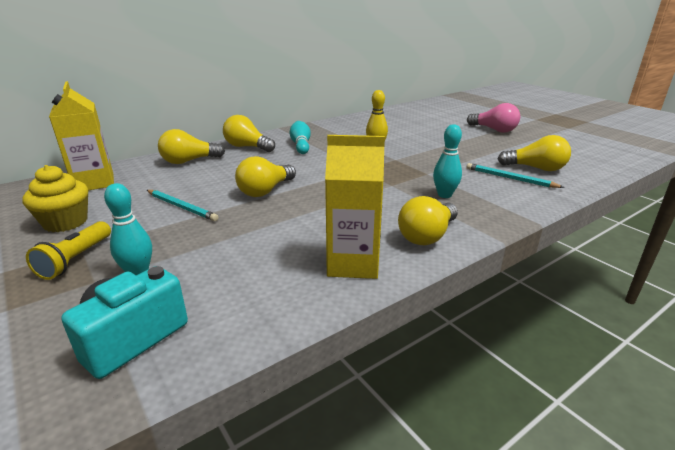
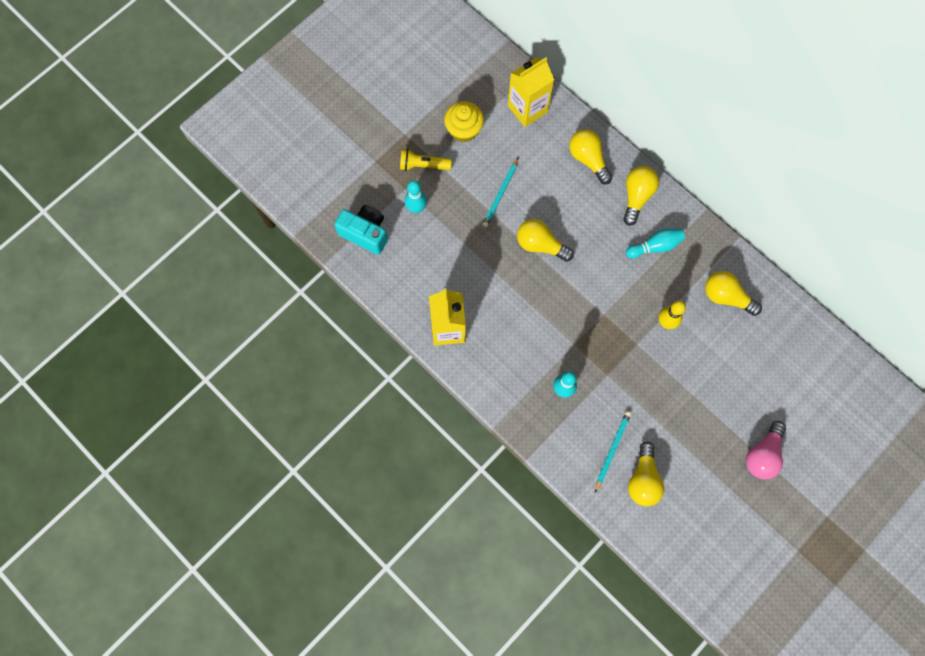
camera: 80 degrees right, 45 degrees up
(427, 236) = (491, 375): yellow light bulb -> yellow light bulb (726, 297)

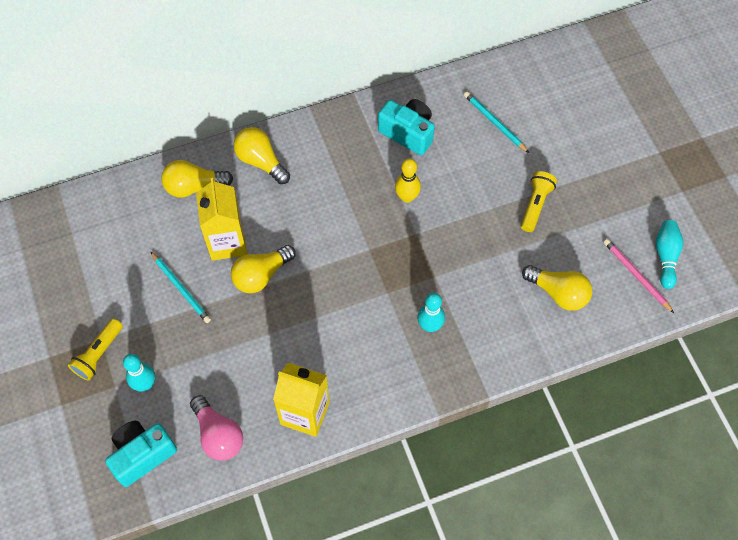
camera: 65 degrees left, 10 degrees down
(464, 130) = (84, 292): yellow cupcake -> none
(527, 109) = (101, 218): yellow carton -> yellow carton (227, 242)
(612, 450) = (515, 308): turquoise pencil -> turquoise pencil (494, 123)
(655, 246) = (323, 169): turquoise bowling pin -> turquoise bowling pin (665, 256)
(693, 539) = (636, 275): none -> pink pencil
(715, 429) = (535, 205): none -> yellow flashlight
(726, 297) = (408, 133): yellow light bulb -> turquoise camera
(762, 455) = (578, 176): pink light bulb -> pink light bulb (218, 435)

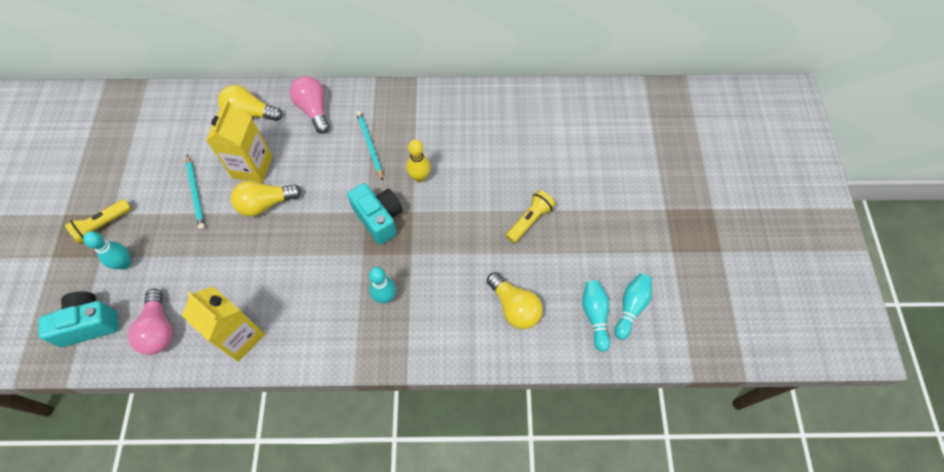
camera: 20 degrees right, 0 degrees up
(261, 161) = (313, 110): yellow light bulb -> pink light bulb
(408, 133) = (446, 123): turquoise camera -> turquoise camera (379, 218)
(494, 123) = (526, 138): turquoise pencil -> turquoise pencil (370, 145)
(636, 275) = (595, 316): pink pencil -> turquoise bowling pin

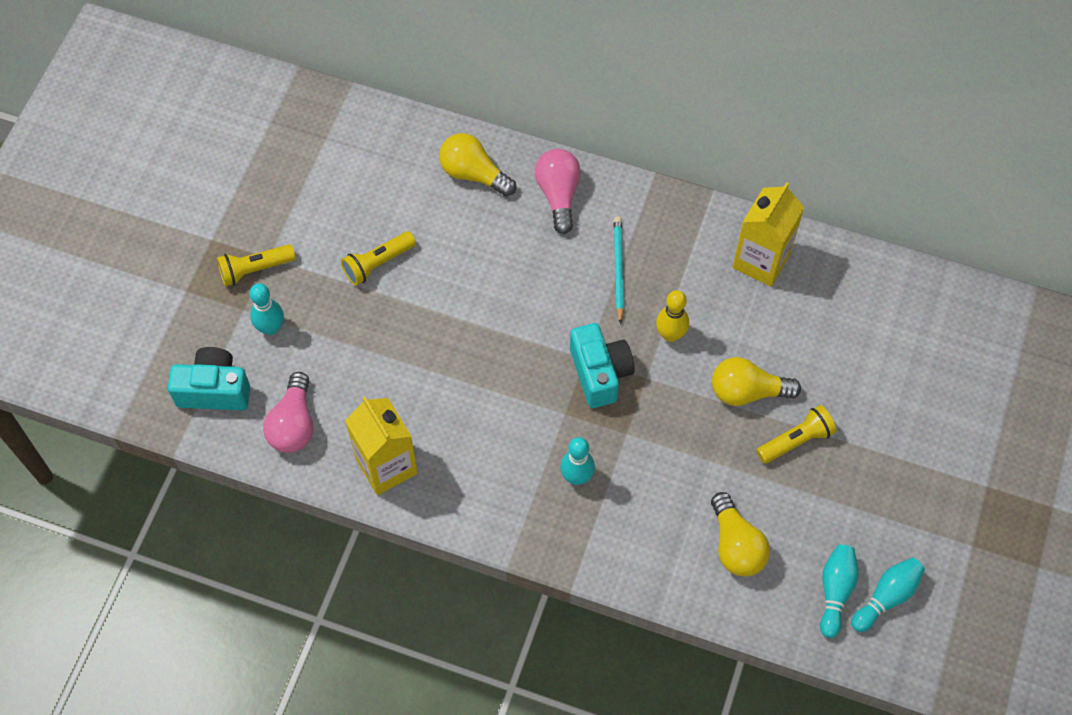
camera: 20 degrees right, 0 degrees up
(196, 193) = (377, 264): turquoise pencil -> yellow flashlight
(252, 167) = (457, 251): yellow carton -> yellow carton (761, 261)
(265, 204) = (461, 306): yellow light bulb -> yellow light bulb (747, 391)

